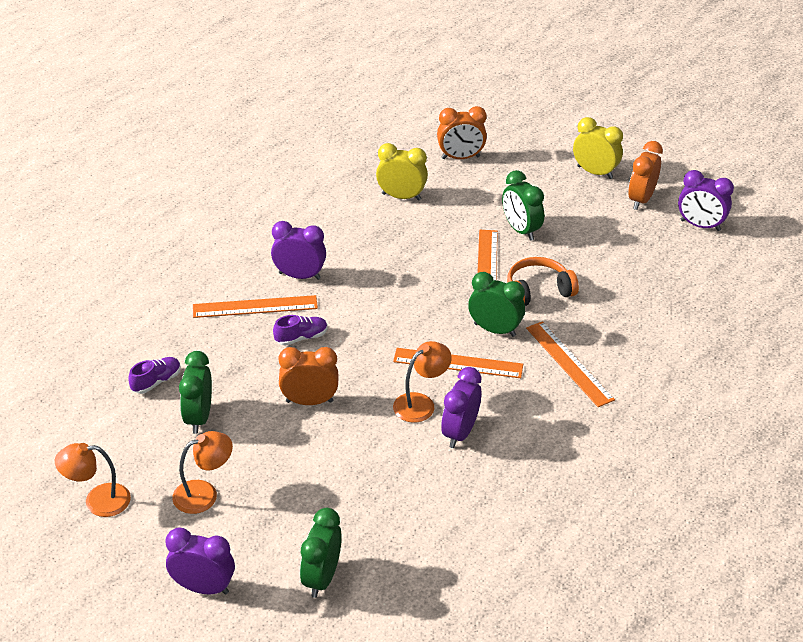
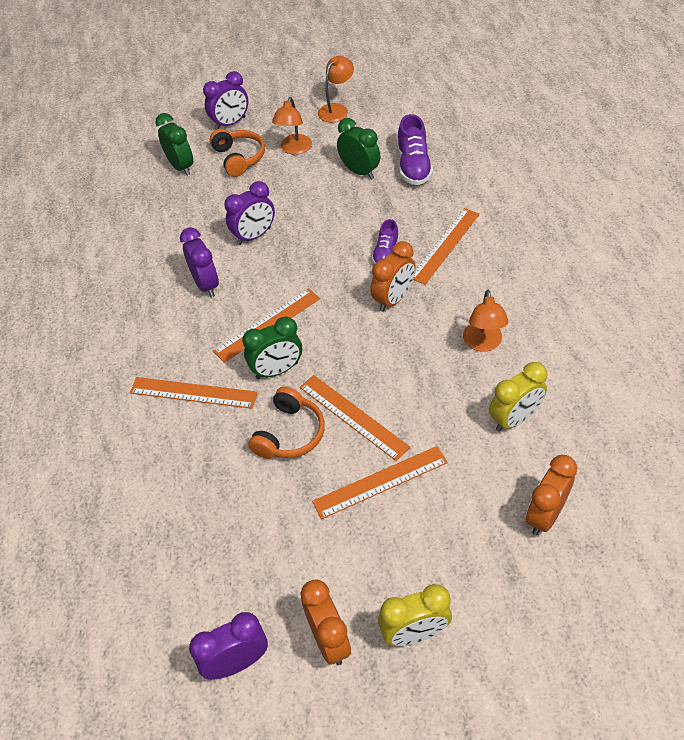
camera: 135 degrees right, 10 degrees up
(156, 382) = (413, 166): purple shoe -> purple shoe, size x1.63
(260, 533) = (239, 158): none -> orange headphones
(299, 276) = (459, 287): purple clock -> purple clock (254, 236)
(309, 401) = (318, 227): orange clock -> orange clock (393, 299)
(421, 403) = (253, 280): orange lamp -> orange lamp (483, 343)
(520, 230) = (380, 482): green clock -> orange ruler

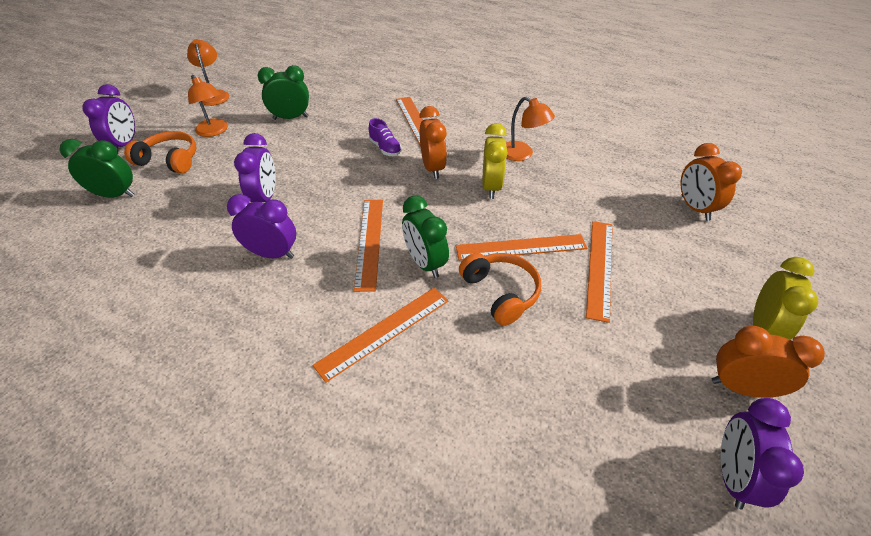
camera: 55 degrees left, 5 degrees down
(277, 370) = (425, 263): green clock -> green clock turned 135 degrees clockwise
(413, 166) = (326, 96): purple shoe -> none
(514, 419) = (601, 177): yellow clock -> yellow clock (491, 187)

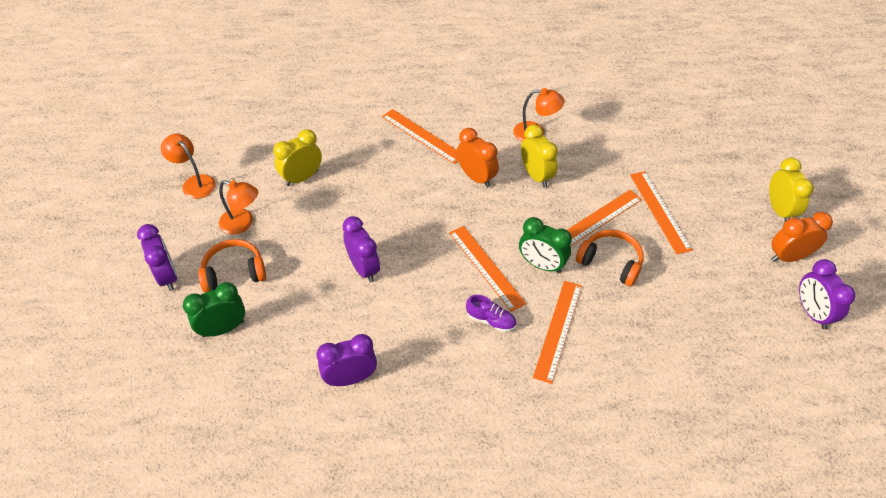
camera: 30 degrees left, 5 degrees up
(272, 254) = (421, 313): purple clock -> purple clock (350, 378)
(290, 118) = (302, 178): green clock -> yellow clock
(385, 148) = (420, 174): purple shoe -> purple shoe (491, 320)
(694, 208) = (689, 131): orange clock -> none

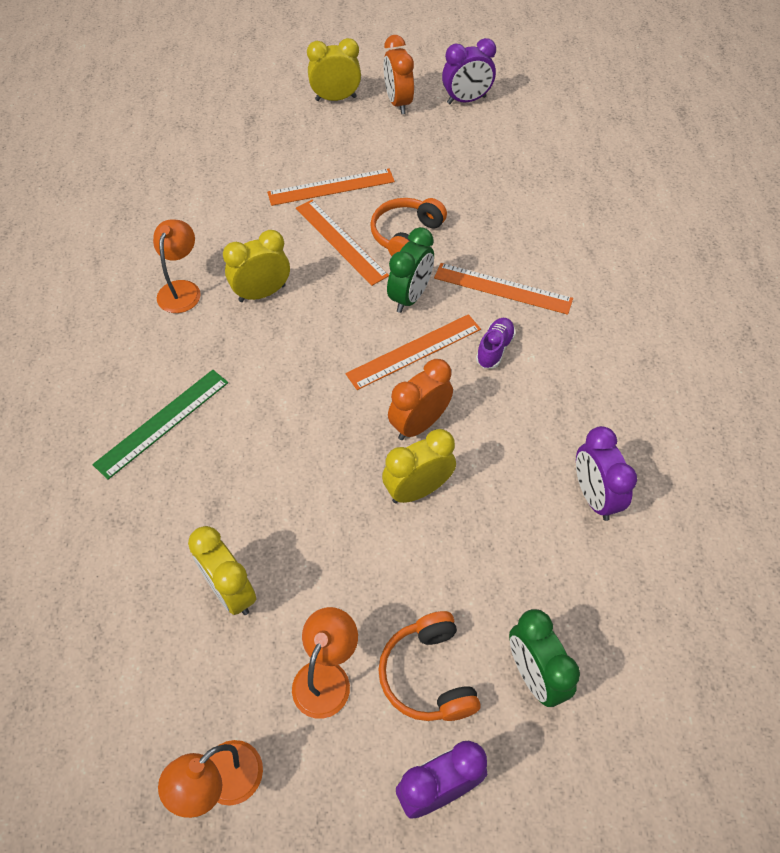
camera: 90 degrees left, 5 degrees up
(364, 268) = (418, 490): purple clock -> yellow clock
(422, 136) = (162, 422): orange ruler -> green ruler
(476, 177) = (257, 357): orange clock -> orange clock (419, 424)

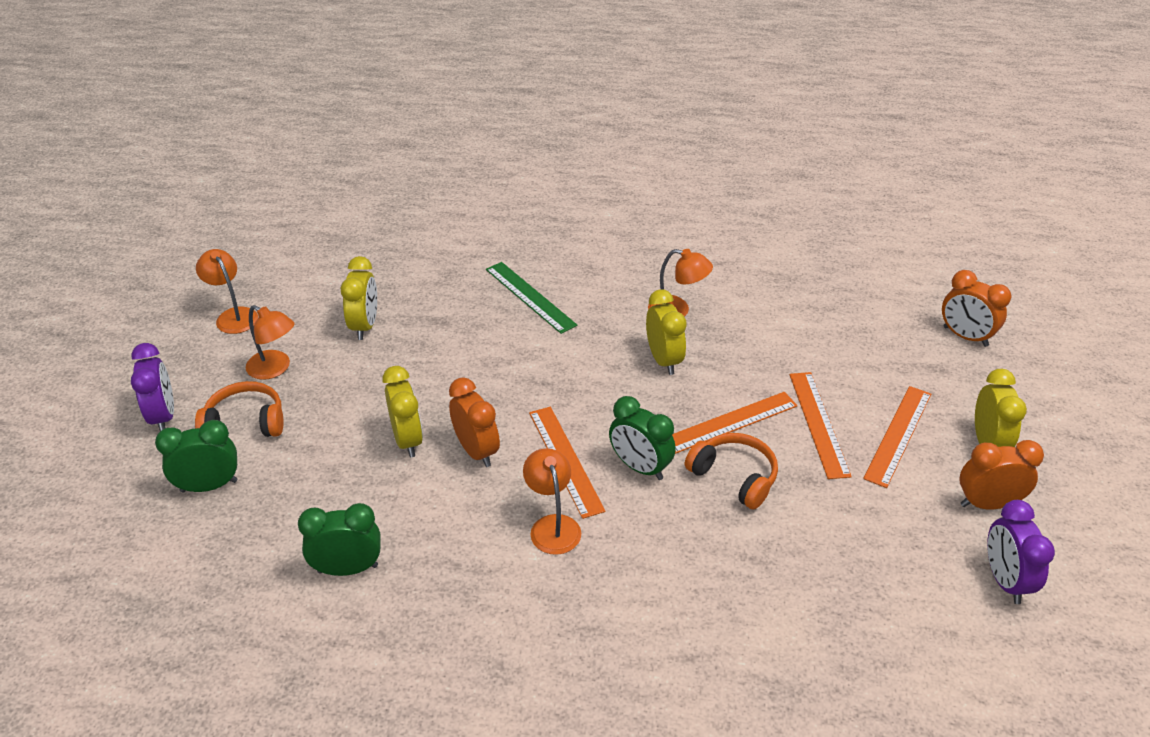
camera: 100 degrees right, 15 degrees down
(207, 102) = (965, 336): none -> orange clock
(231, 591) = (365, 326): yellow clock -> yellow clock turned 120 degrees clockwise
(494, 349) = (552, 525): purple shoe -> orange lamp
(502, 288) = (639, 550): orange ruler -> orange ruler (898, 435)
(594, 496) = (348, 568): purple clock -> green clock

